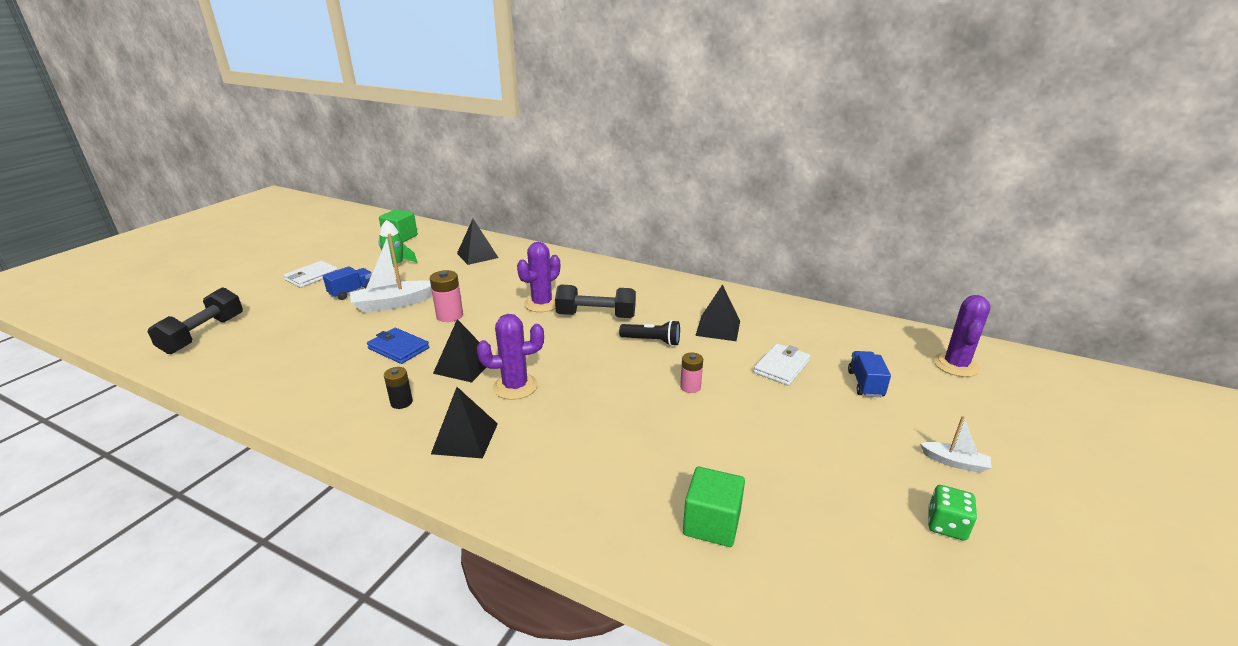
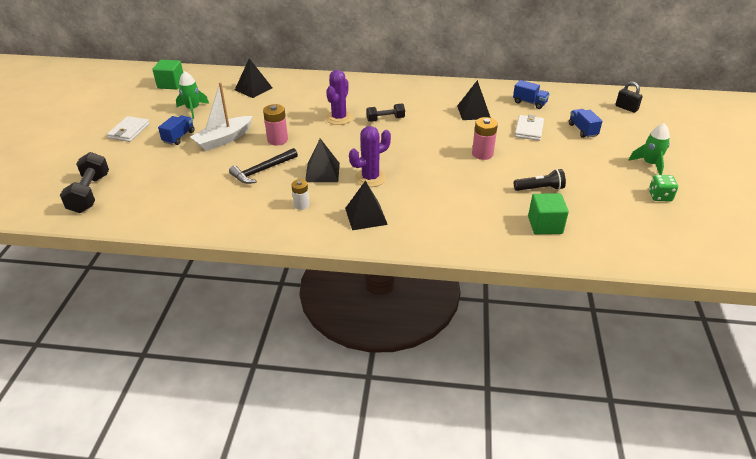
camera: 20 degrees left, 10 degrees up
(398, 348) = (262, 171): blue wallet -> black hammer
(401, 402) = (301, 205): black battery -> white battery
(596, 316) = (385, 119): black dumbbell -> black dumbbell, size x0.64
(652, 341) = (437, 129): black flashlight -> black flashlight (540, 188)
(690, 387) = (482, 154): pink battery -> pink battery, size x1.53
(806, 330) = (529, 103): none -> blue truck
(954, 462) = (650, 164): white boat -> green rocket
(956, 365) = (626, 108): purple cactus -> black padlock

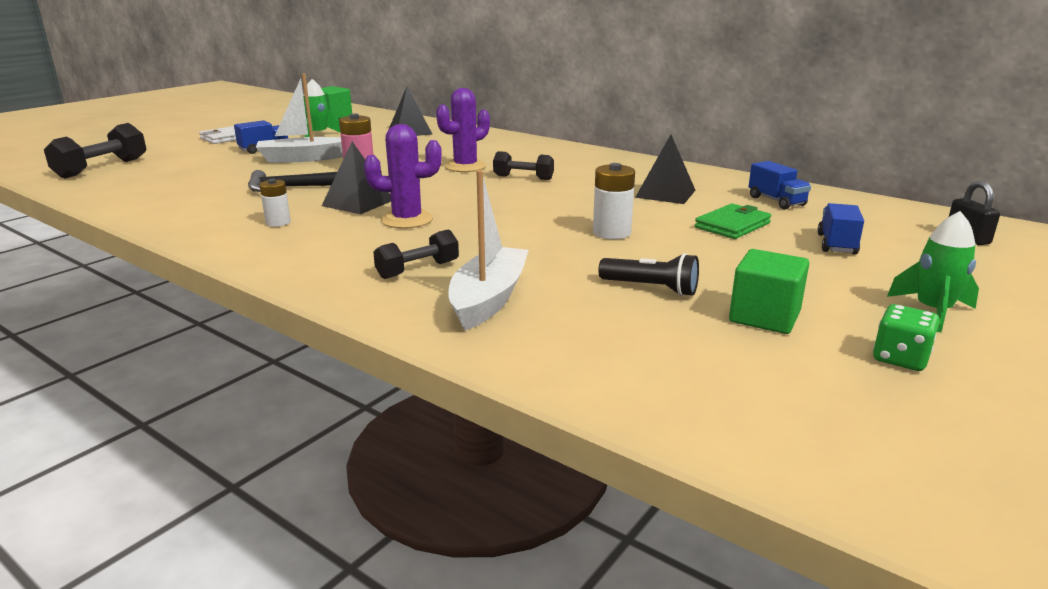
camera: 30 degrees right, 15 degrees down
(366, 216) = (334, 251): black pyramid -> none
(426, 214) = (418, 270): none -> black dumbbell
(482, 154) = (611, 233): pink battery -> white battery
(483, 222) = (489, 299): none -> white boat
(529, 130) = (732, 225): white wallet -> green wallet
(545, 225) = (590, 331): green cube -> green cube (764, 317)

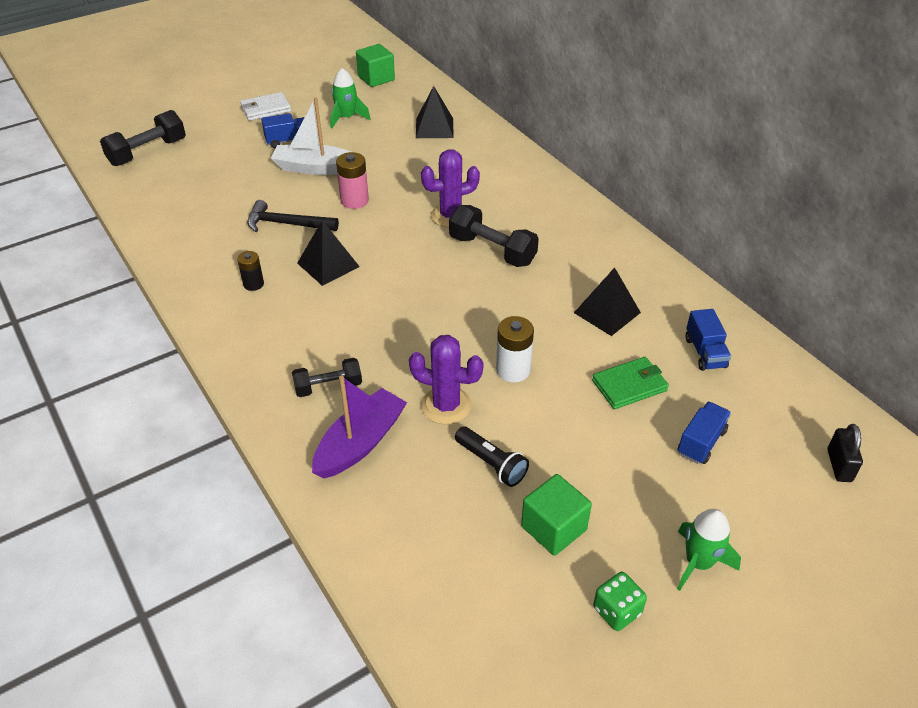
camera: 20 degrees right, 20 degrees up
(278, 222) = (253, 284): white battery -> black battery
(407, 220) = (355, 305): purple cactus -> purple cactus (446, 405)
(489, 299) = (360, 443): white boat -> purple boat
(523, 178) = (492, 250): black dumbbell -> black dumbbell, size x1.57

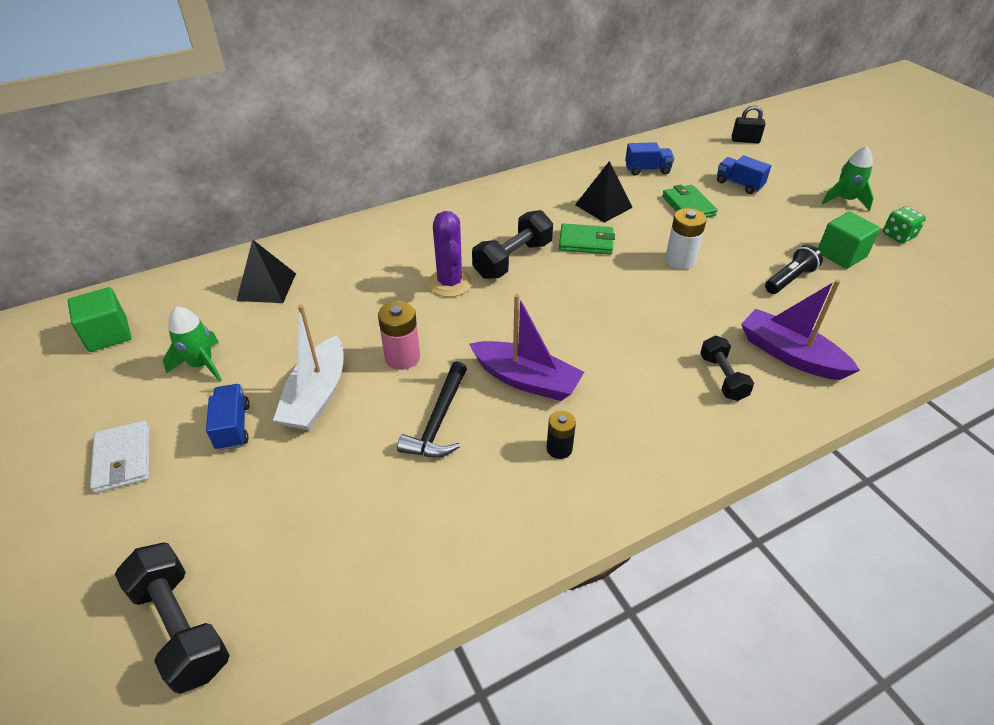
camera: 85 degrees left, 0 degrees up
(328, 265) = (526, 380): black pyramid -> purple boat
(446, 405) = (731, 300): purple cactus -> none
(532, 299) = (586, 242): none -> green wallet

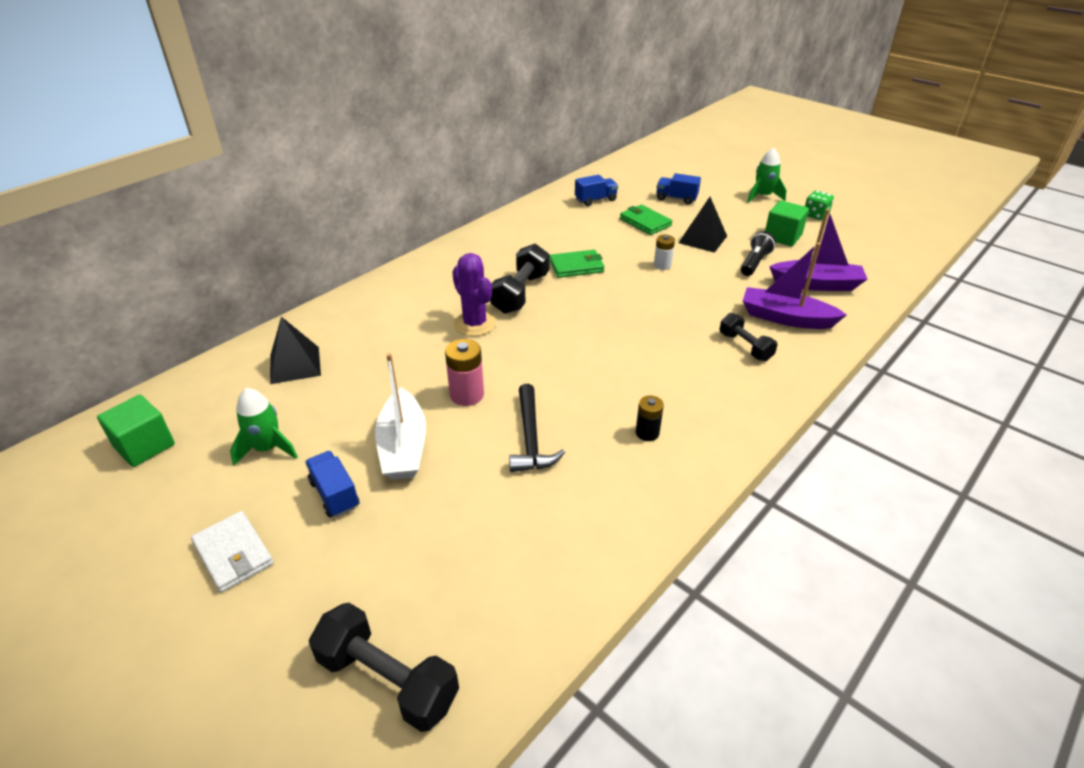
camera: 20 degrees left, 5 degrees down
(526, 380) = (588, 386): purple boat -> purple boat (816, 284)
(603, 206) = (575, 235): black pyramid -> black pyramid (703, 239)
(680, 260) = (662, 265): white battery -> white battery, size x0.66
(745, 140) = (662, 164): black padlock -> none

